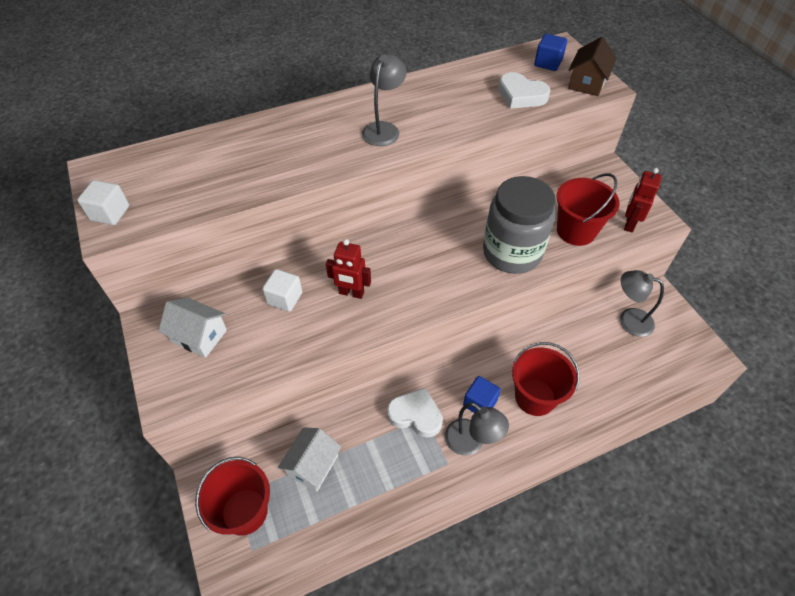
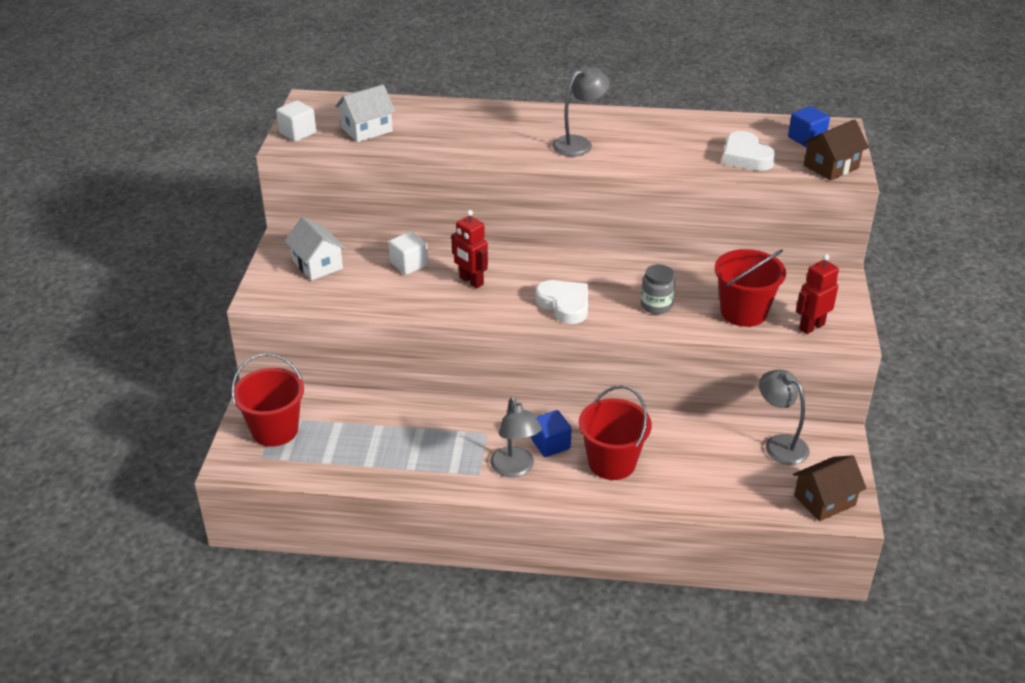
camera: 30 degrees right, 15 degrees down
(312, 465) = (356, 424): white house -> white house (367, 130)
(416, 415) = (479, 428): white heart -> white heart (564, 304)
(512, 253) = (656, 306): grey jar -> grey jar, size x0.46
(691, 355) = (824, 500): none -> brown house

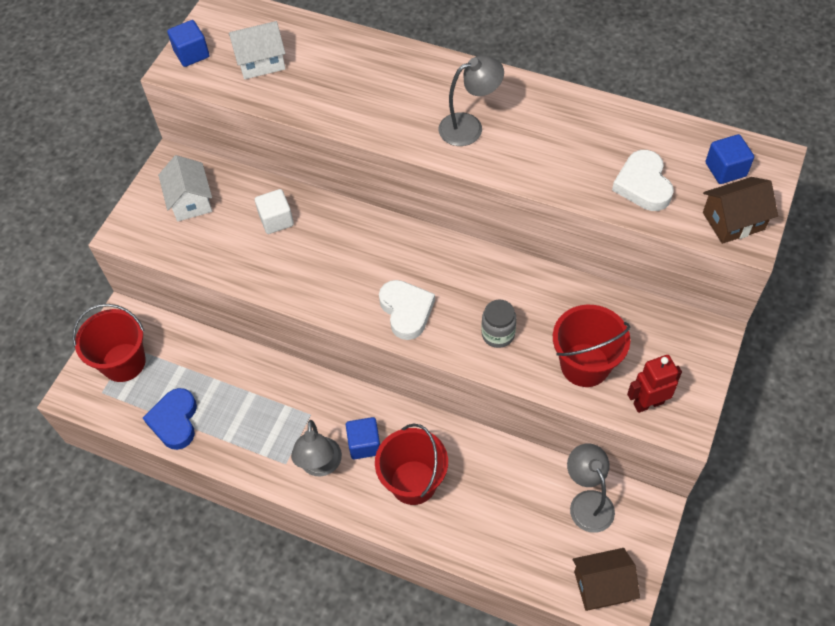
camera: 20 degrees right, 20 degrees up
(297, 133) = (191, 54): white cube -> blue cube
(350, 464) = (175, 421): none -> blue heart
(471, 281) = (327, 257): red robot -> none

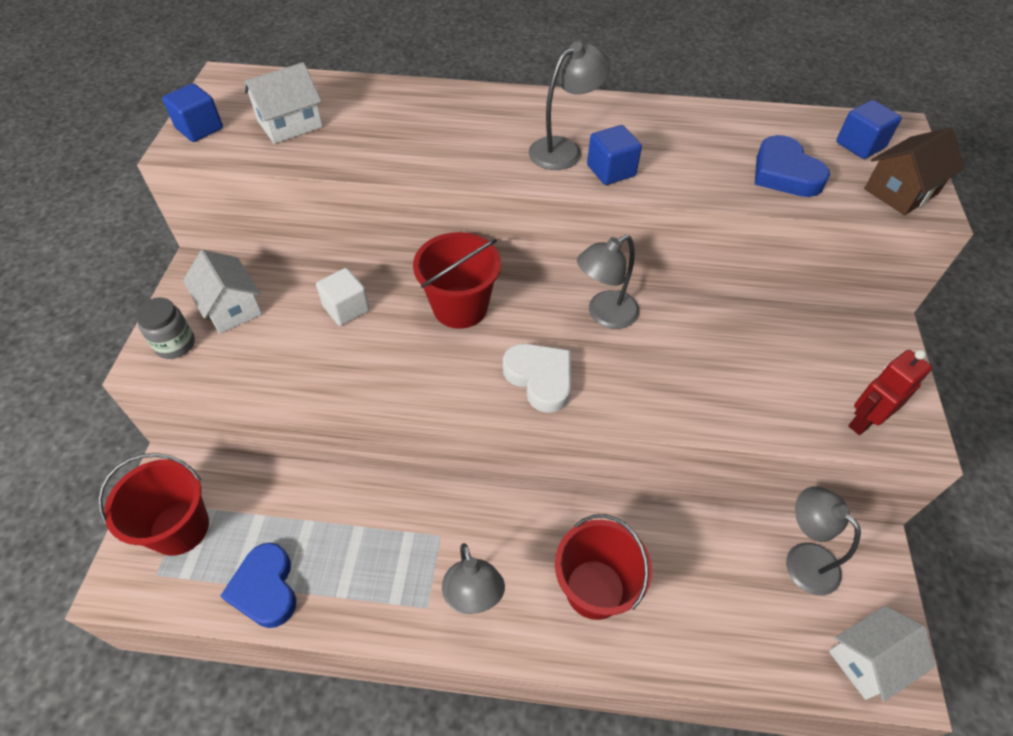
camera: 20 degrees left, 5 degrees down
(364, 444) = (518, 556): blue cube -> blue cube (611, 171)
(478, 268) = (604, 315): none -> grey lamp
(498, 334) = (658, 382): grey jar -> grey jar (175, 344)
(585, 365) = (772, 394): red bucket -> red bucket (460, 307)
(602, 586) = (868, 660): brown house -> white house
(643, 185) = (784, 173): white heart -> blue heart

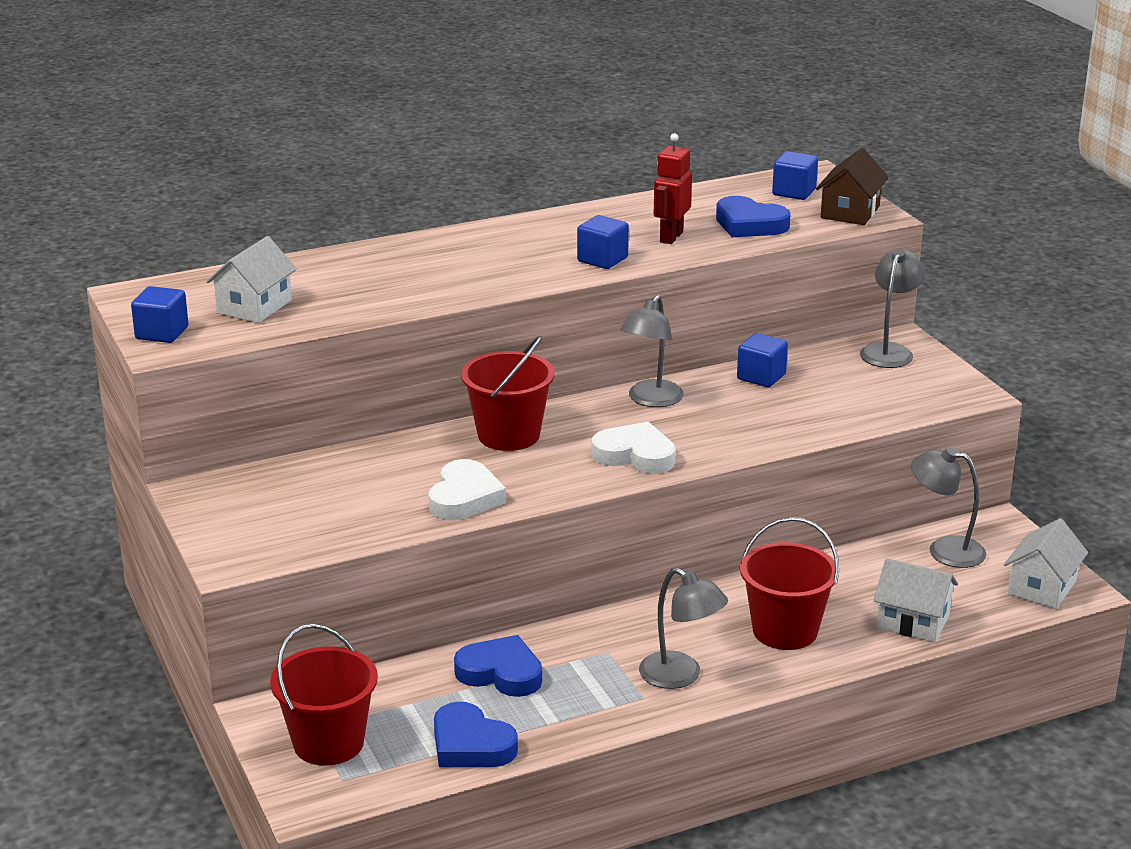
camera: 30 degrees left, 25 degrees down
(175, 344) = (244, 545): grey jar -> none
(231, 307) = (270, 504): white house -> white house (913, 621)
(346, 308) = (394, 469): white cube -> none
(347, 517) = (501, 673): none -> blue heart
(368, 367) = (464, 497): none -> white heart
(564, 149) = (545, 257): grey lamp -> grey lamp (889, 351)
(721, 326) = (761, 377): none -> blue cube
(863, 421) = (926, 397): red robot -> red robot (670, 237)

